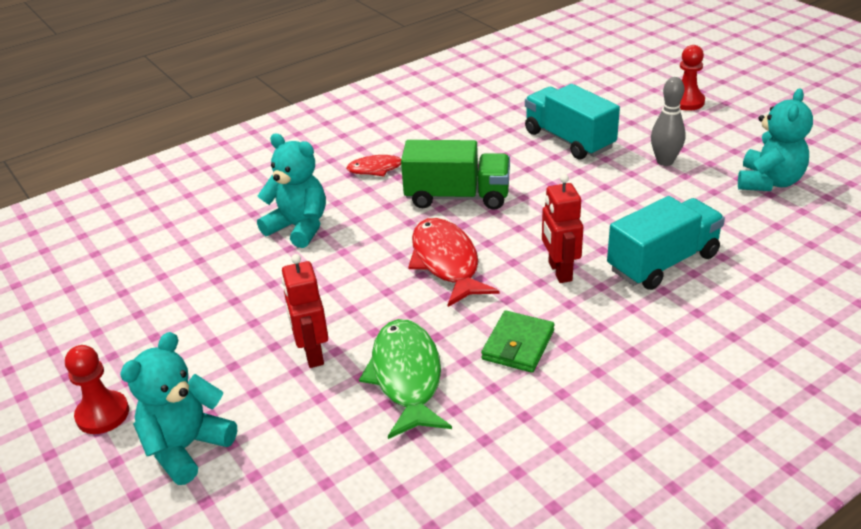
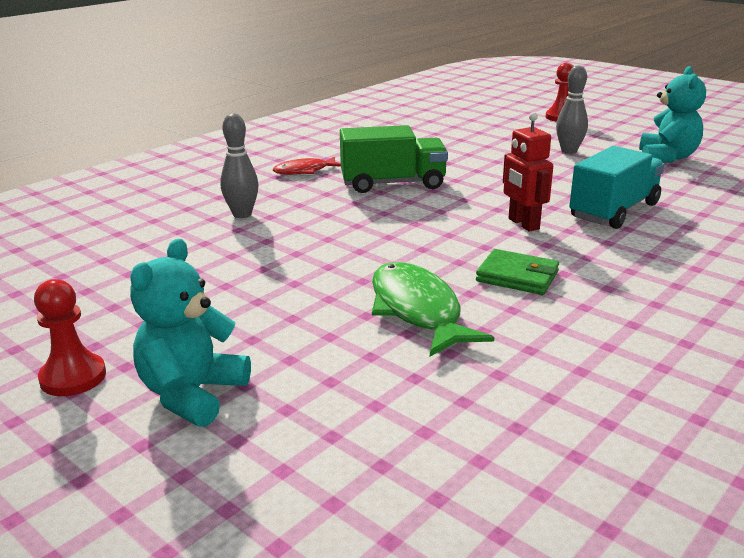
camera: 15 degrees left, 10 degrees down
(299, 227) = (242, 214): turquoise teddy bear -> grey bowling pin
(312, 354) = (304, 303): red robot -> none
(446, 262) = (409, 226): red fish -> none
(518, 345) = (517, 276): green wallet -> green wallet turned 75 degrees counterclockwise
(569, 140) = (474, 144): turquoise truck -> none

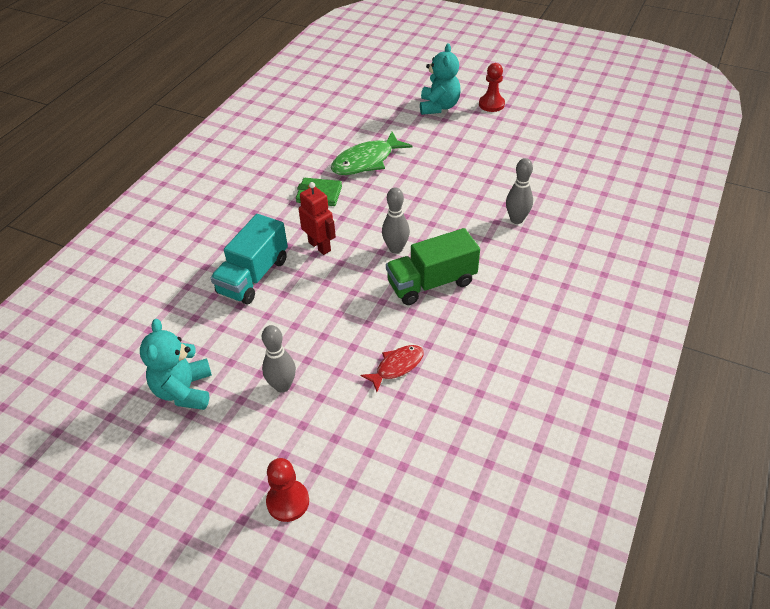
camera: 165 degrees right, 20 degrees up
(304, 171) = (516, 289): red fish -> red fish (397, 366)
(417, 310) = (366, 161): green fish -> green fish turned 90 degrees clockwise
(420, 210) = (396, 249): none -> grey bowling pin

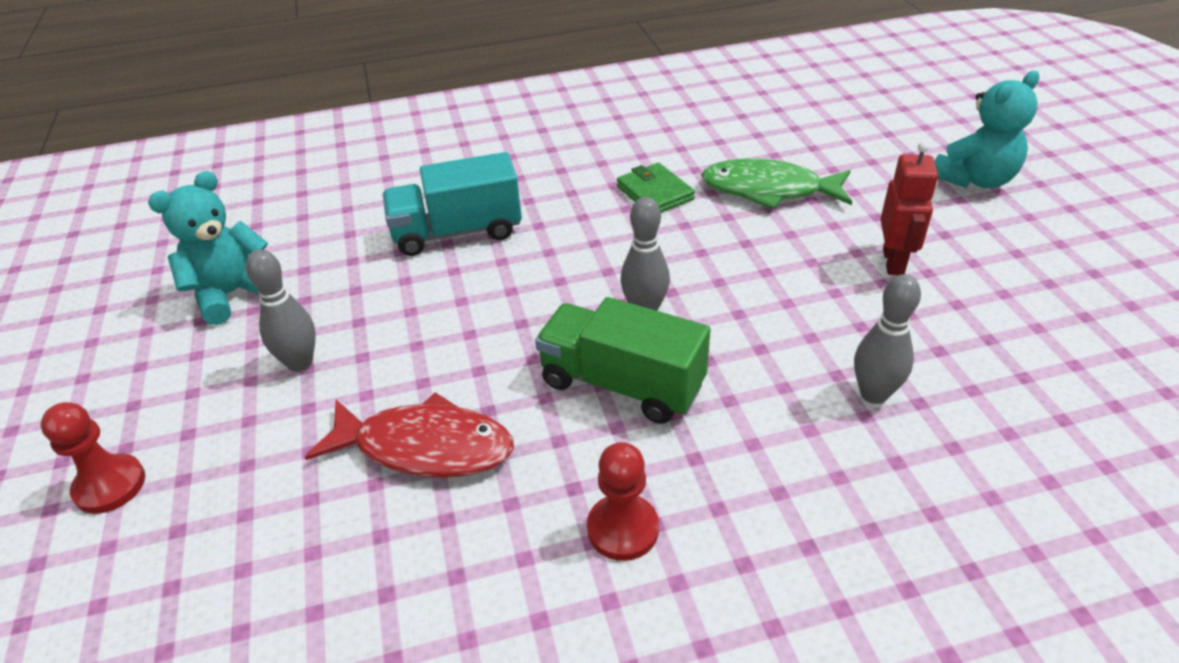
camera: 50 degrees right, 5 degrees down
(319, 246) = (566, 248): red robot -> red robot (893, 262)
(397, 366) = (425, 447): red fish -> red fish, size x1.67
(491, 104) = (1073, 219): red pawn -> red pawn (623, 529)

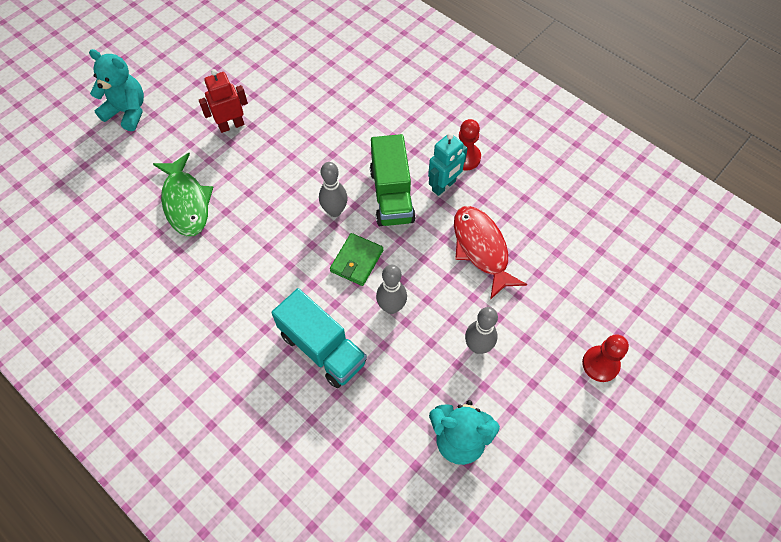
camera: 125 degrees left, 20 degrees up
(584, 461) = (444, 186): none -> turquoise robot
(655, 193) = (219, 259): green wallet -> green wallet (356, 261)
(874, 394) = (336, 106): grey bowling pin -> grey bowling pin (391, 307)

